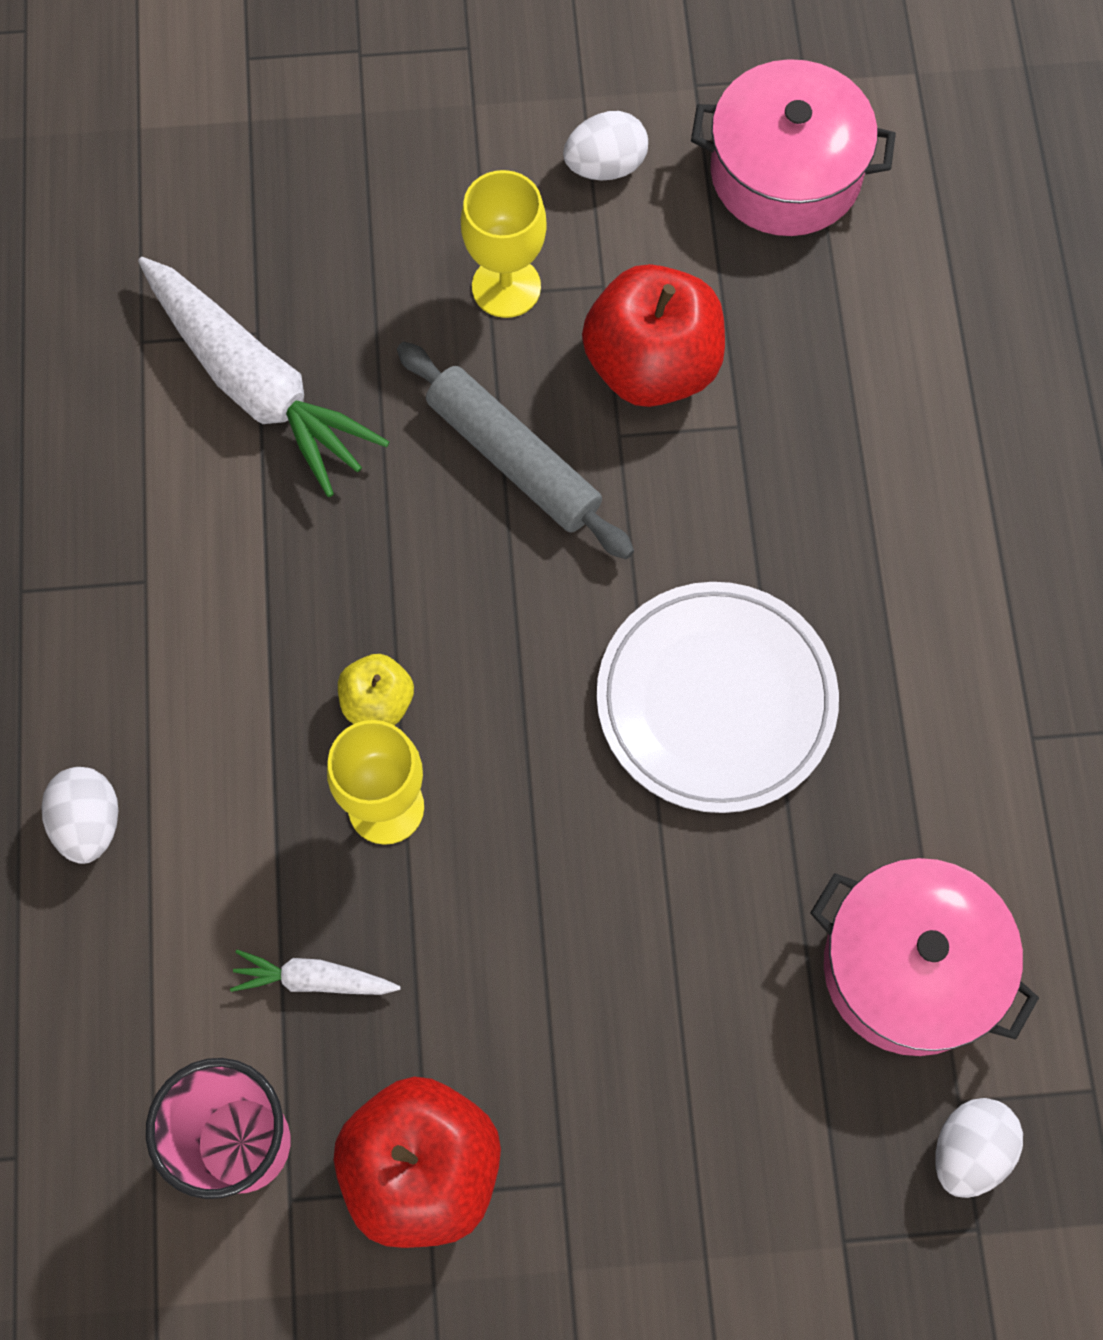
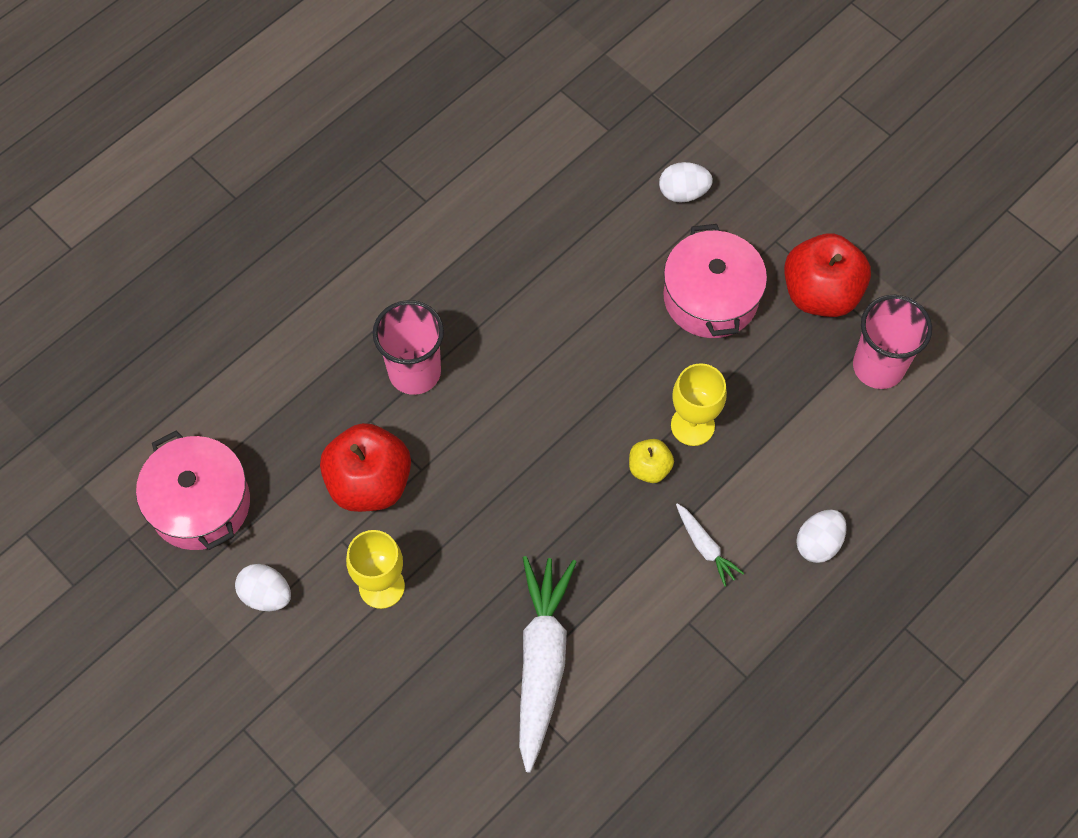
camera: 130 degrees left, 5 degrees down
(314, 979) = (791, 393): white carrot -> white carrot (705, 547)
(513, 459) = (476, 507): grey rolling pin -> none
(716, 700) = (520, 331): white plate -> none
(765, 526) = (414, 372): none -> pink cup
(910, 967) = (570, 180): pink pot -> pink pot (710, 297)
(969, 1151) = (625, 115): white egg -> white egg (683, 193)

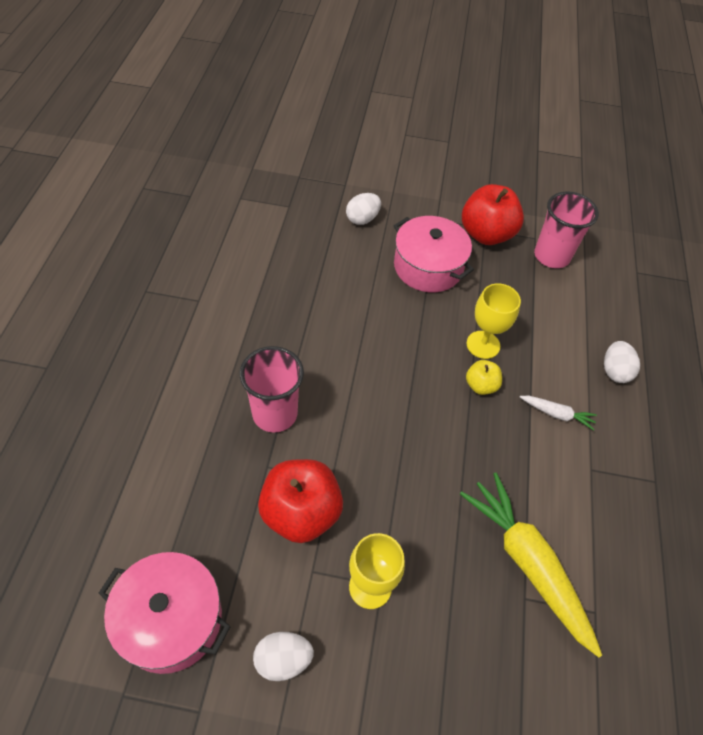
camera: 40 degrees left, 10 degrees down
(541, 662) = (527, 563): white carrot -> yellow carrot

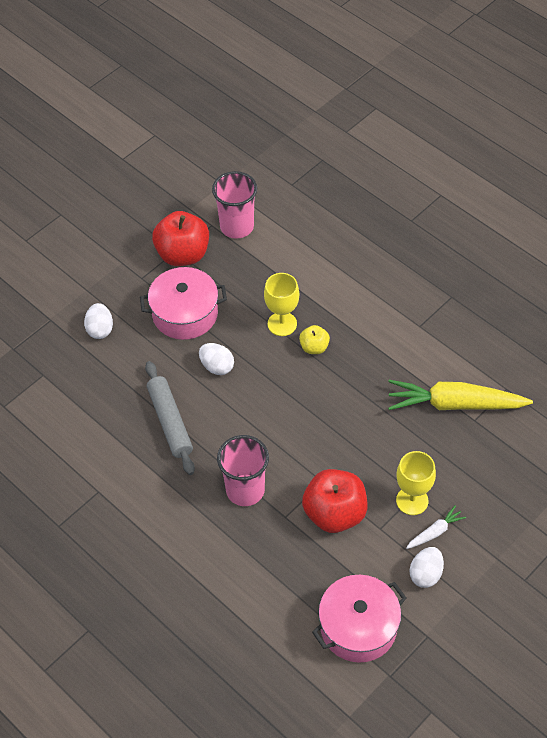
camera: 50 degrees left, 0 degrees up
(307, 314) = (170, 422): none -> grey rolling pin
(557, 414) = (368, 317): white carrot -> white carrot (435, 532)
(614, 371) = (360, 260): white egg -> white egg (217, 366)

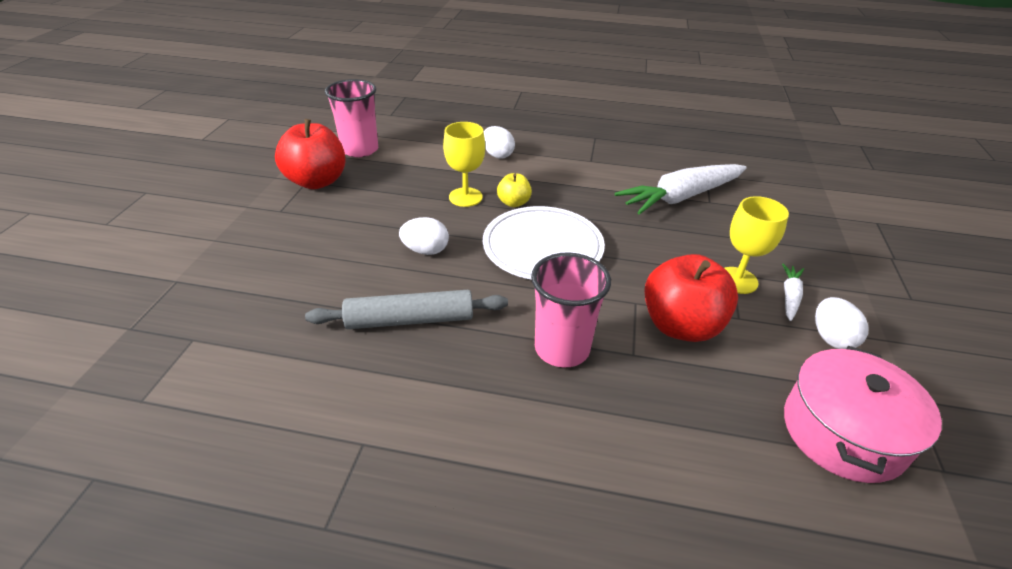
camera: 35 degrees left, 15 degrees down
(100, 329) = (254, 267): white egg -> white egg (497, 155)
(170, 422) = (410, 319): grey rolling pin -> grey rolling pin turned 45 degrees counterclockwise
(185, 314) = (353, 222): pink pot -> none
(299, 403) = (542, 248): none -> white plate
(455, 404) = (681, 197): yellow carrot -> white carrot

